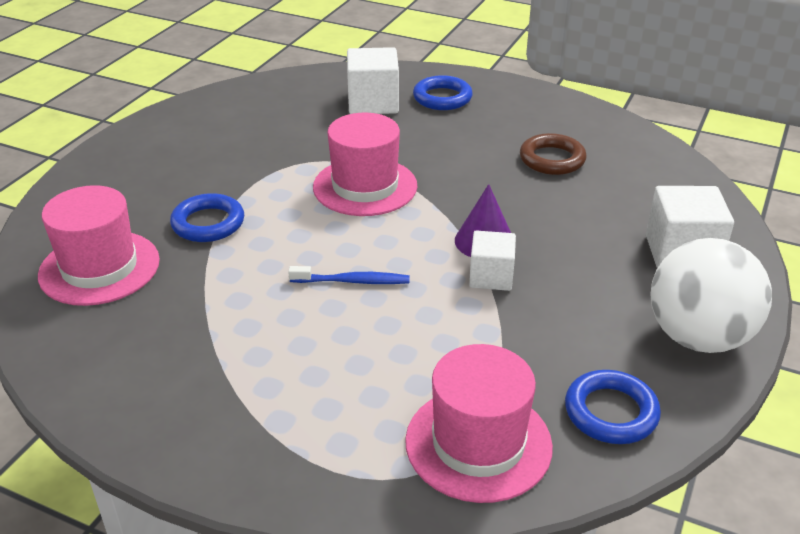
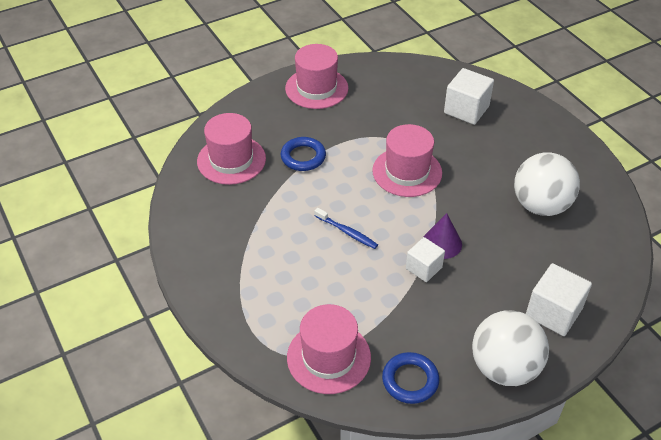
camera: 35 degrees right, 10 degrees up
(157, 145) = (316, 88): none -> pink hat
(442, 98) = (514, 125): blue ring -> none
(552, 159) = (540, 205): brown ring -> white ball

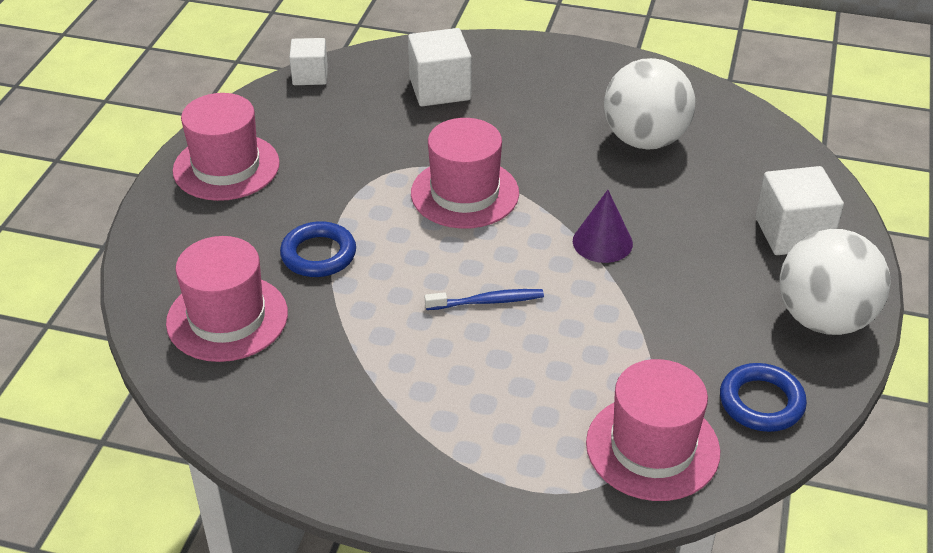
camera: 45 degrees left, 5 degrees down
(424, 268) = (619, 280): white cube -> white cube (310, 76)

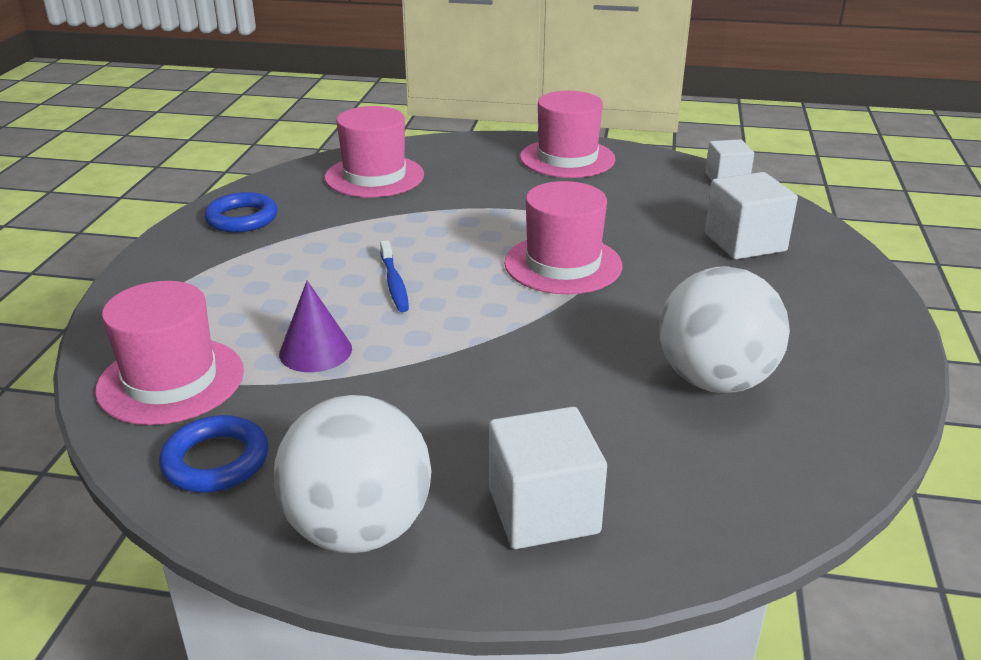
camera: 85 degrees right, 10 degrees down
(318, 254) = (455, 203): blue ring -> blue ring (242, 218)
(602, 242) = (497, 349): purple cone -> purple cone (315, 351)

